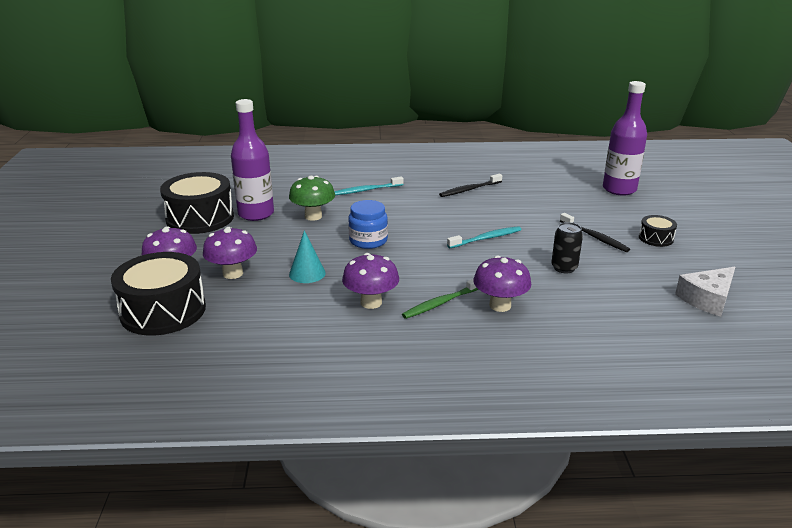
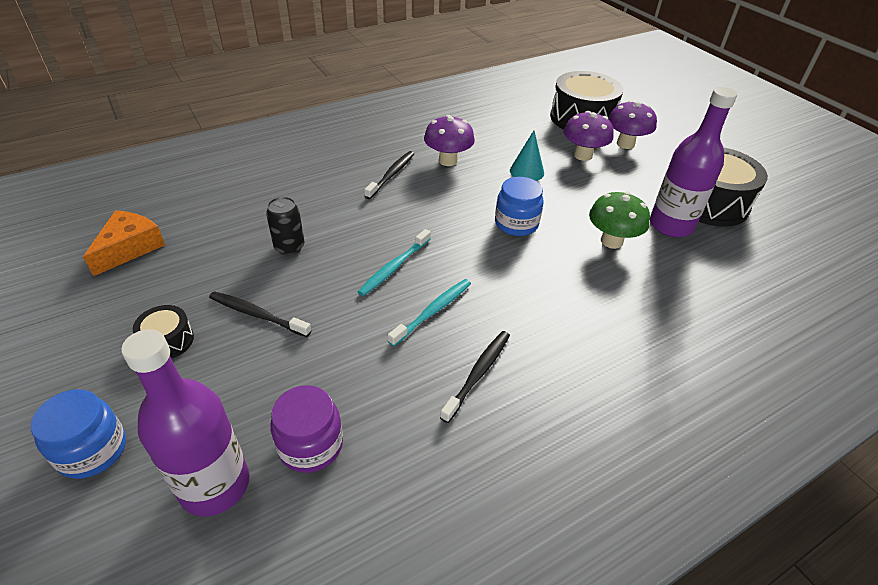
camera: 150 degrees right, 15 degrees up
(366, 190) = (614, 314): turquoise toothbrush -> turquoise toothbrush (433, 311)
(441, 303) = (391, 175): green toothbrush -> black toothbrush
(500, 305) = (340, 185): purple mushroom -> none
(570, 189) = (310, 445): none -> purple jar
(685, 209) = (92, 450): none -> blue jar
(707, 299) = (130, 248): white cheese -> orange cheese

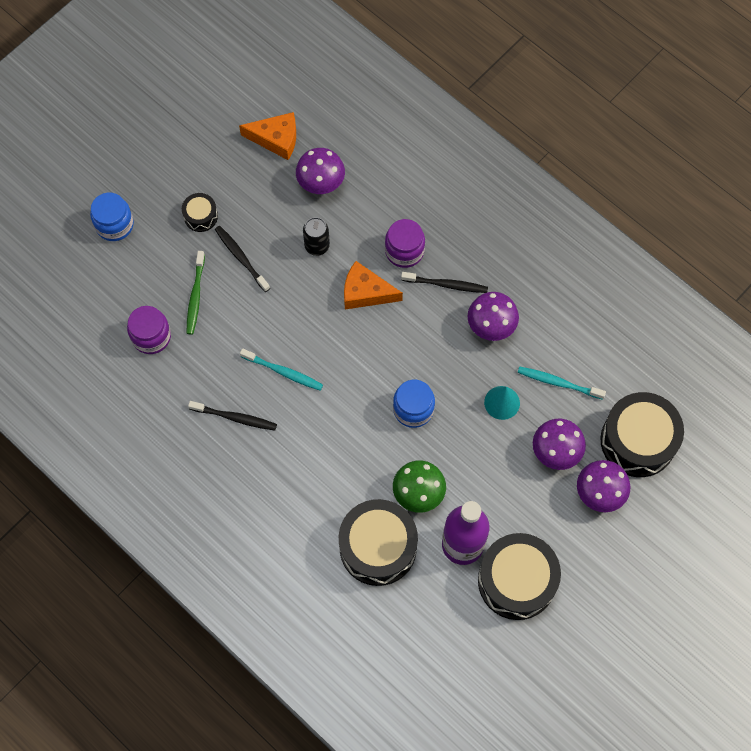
camera: 75 degrees right, 25 degrees up
(215, 485) = (112, 298): purple bottle -> none
(216, 227) = (321, 183): none -> purple mushroom
(257, 314) = (241, 257): black toothbrush -> black toothbrush turned 45 degrees counterclockwise
(280, 375) = (195, 296): none -> green toothbrush
(339, 190) = (404, 251): none -> purple jar
(368, 225) = (365, 292): none -> orange cheese
(394, 267) = (321, 329): turquoise toothbrush -> turquoise toothbrush (558, 383)
(672, 284) = (378, 547): none -> black drum

